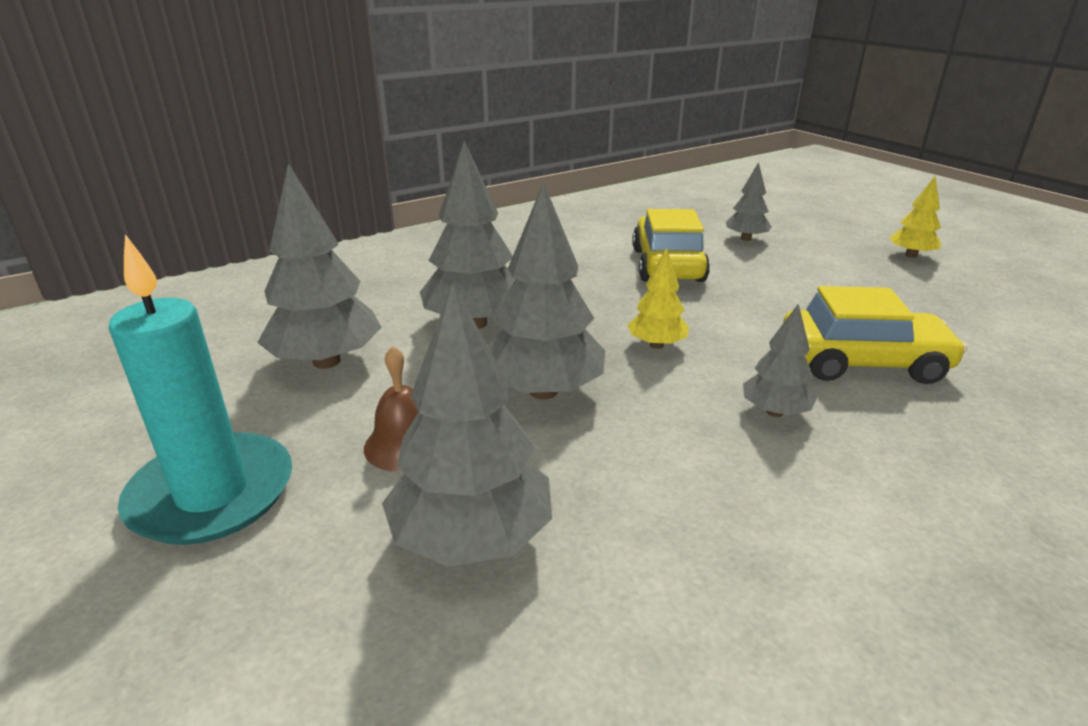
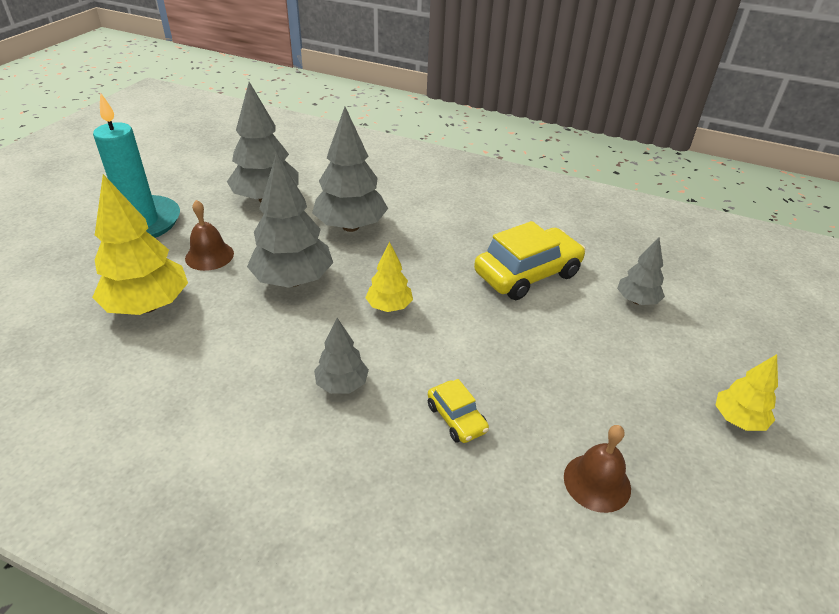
camera: 55 degrees right, 10 degrees up
(471, 538) = (148, 306): grey tree -> yellow tree
(862, 362) = (456, 418): yellow car -> yellow car, size x0.51
(968, 326) = (597, 482): none -> brown bell

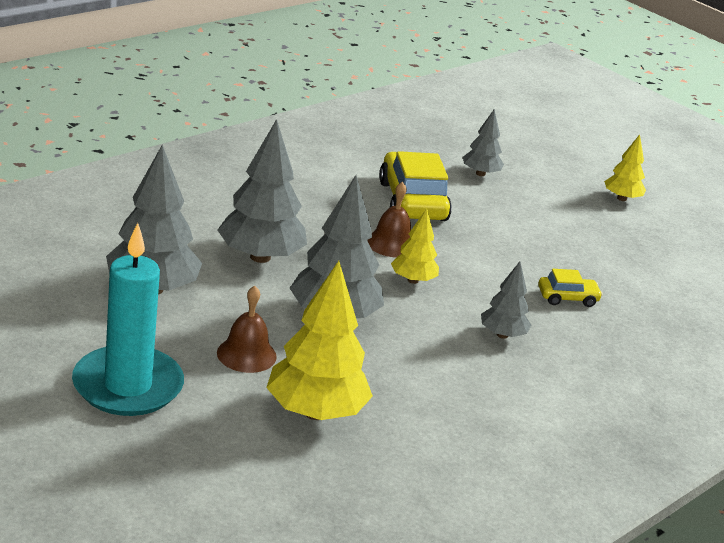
camera: 70 degrees left, 10 degrees down
(597, 482) = (650, 269): brown bell -> brown bell (391, 243)

